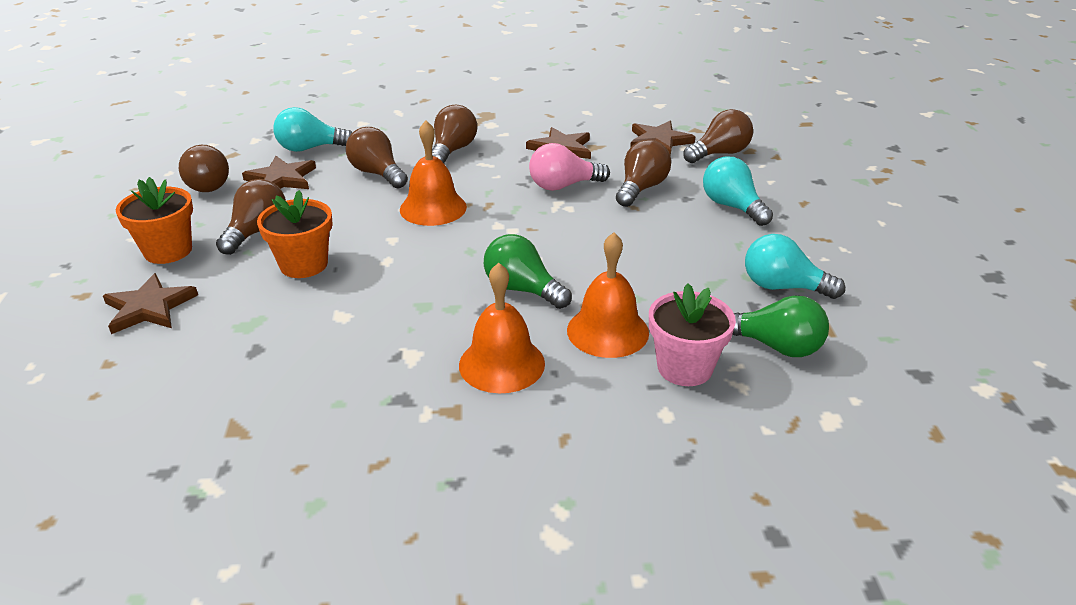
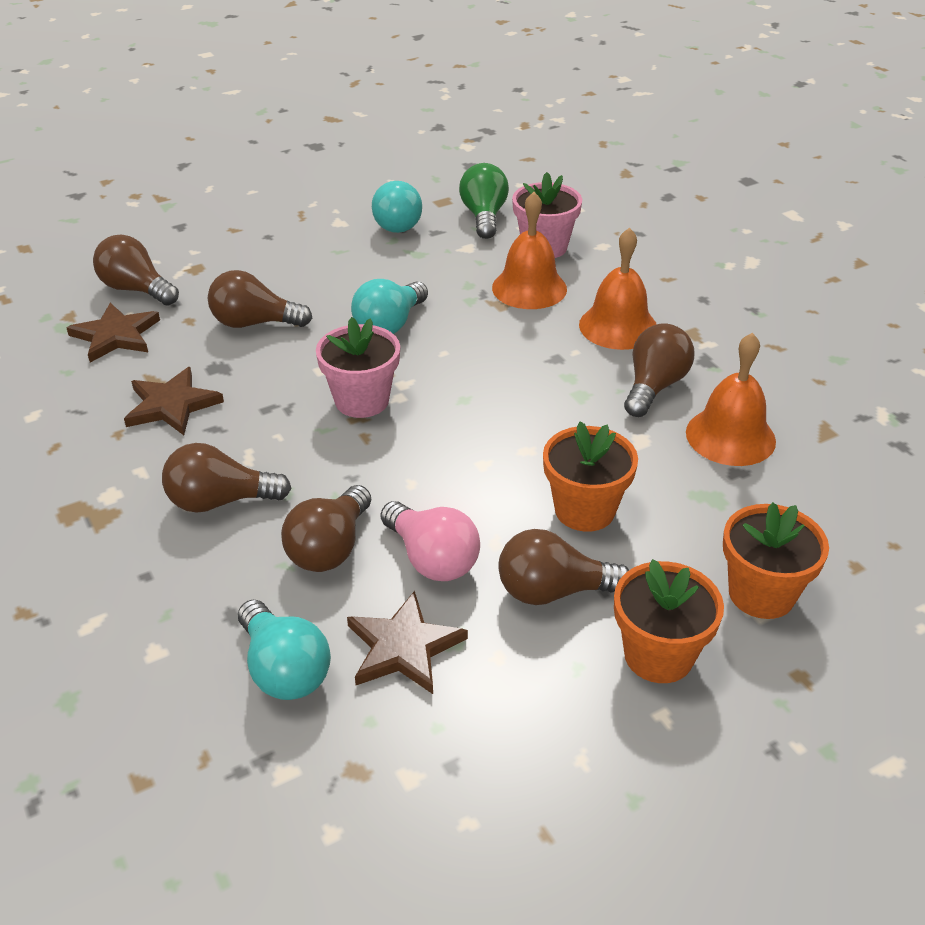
camera: 115 degrees left, 5 degrees up
(149, 307) = (761, 594): brown star -> orange flower pot
(205, 184) = (475, 736): brown light bulb -> brown light bulb (654, 386)
(433, 208) = (392, 459): orange bell -> orange bell (730, 436)
(507, 210) = (362, 400): none -> pink flower pot
(522, 289) = (506, 346): green light bulb -> none
(563, 186) = (277, 376): pink light bulb -> pink light bulb (432, 559)
(732, 206) = (265, 264): turquoise light bulb -> turquoise light bulb (389, 325)

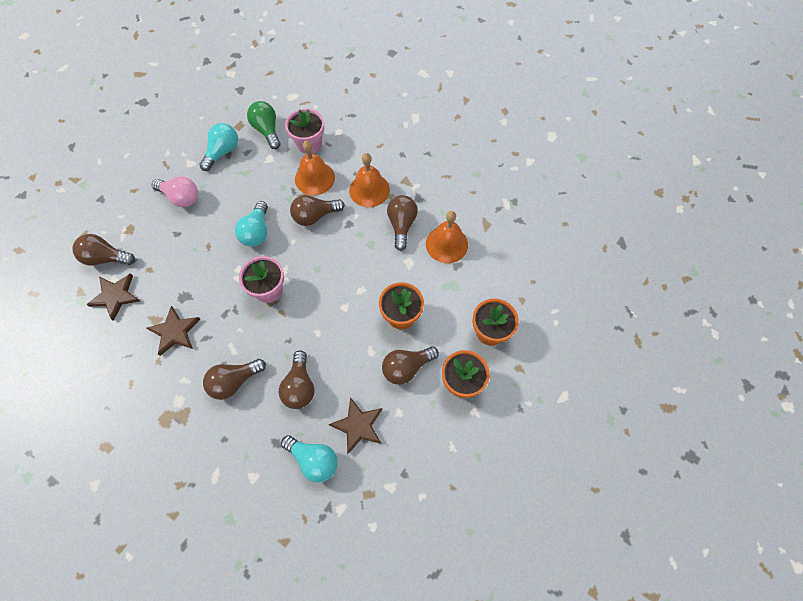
camera: 25 degrees left, 25 degrees up
(254, 323) = (185, 258): brown light bulb -> brown light bulb (315, 216)
(397, 223) = (222, 152): turquoise light bulb -> turquoise light bulb turned 120 degrees counterclockwise
(432, 559) = (347, 373): pink light bulb -> pink light bulb (181, 197)

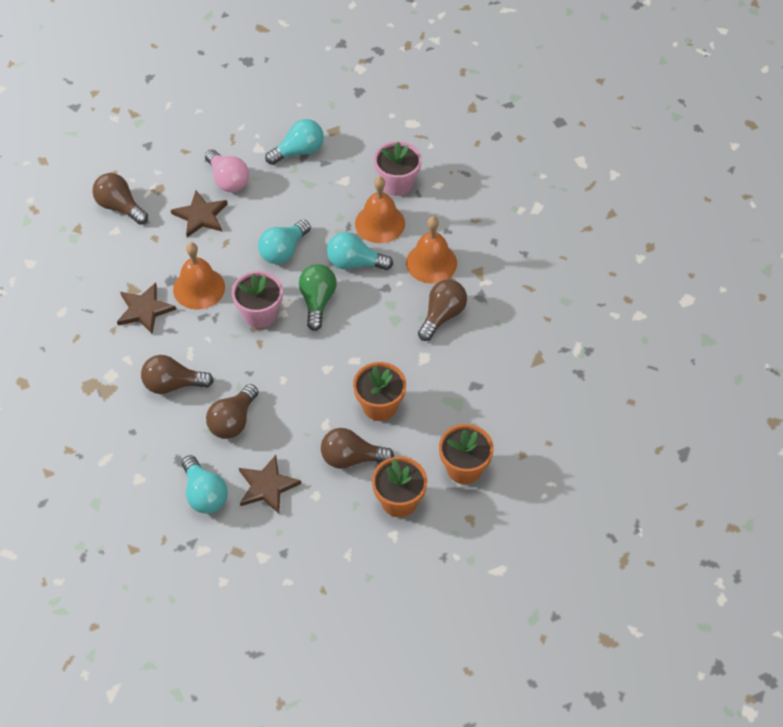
camera: 30 degrees right, 10 degrees down
(115, 296) = (108, 248): brown star -> brown star (200, 216)
(267, 130) = (360, 149): green light bulb -> green light bulb (317, 301)
(315, 216) = (354, 263): brown light bulb -> turquoise light bulb
(446, 244) = (478, 359): orange bell -> orange bell (199, 288)

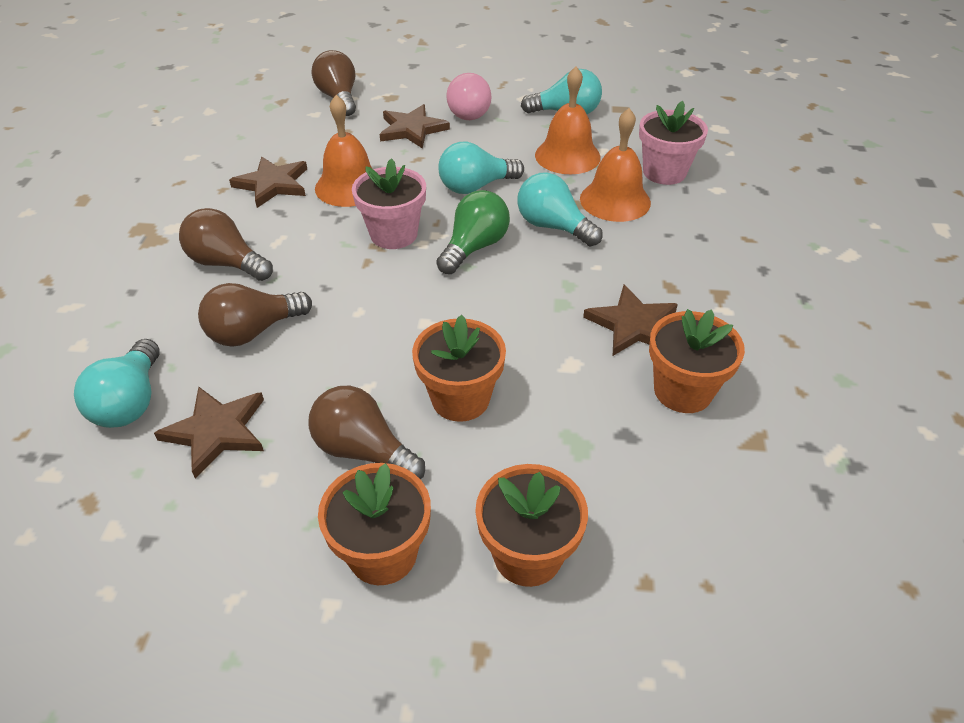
camera: 30 degrees right, 10 degrees down
(431, 262) = (657, 261): orange bell -> orange bell (567, 156)
(442, 316) = (633, 325): brown light bulb -> brown star
(489, 346) = (683, 391): none -> orange flower pot

